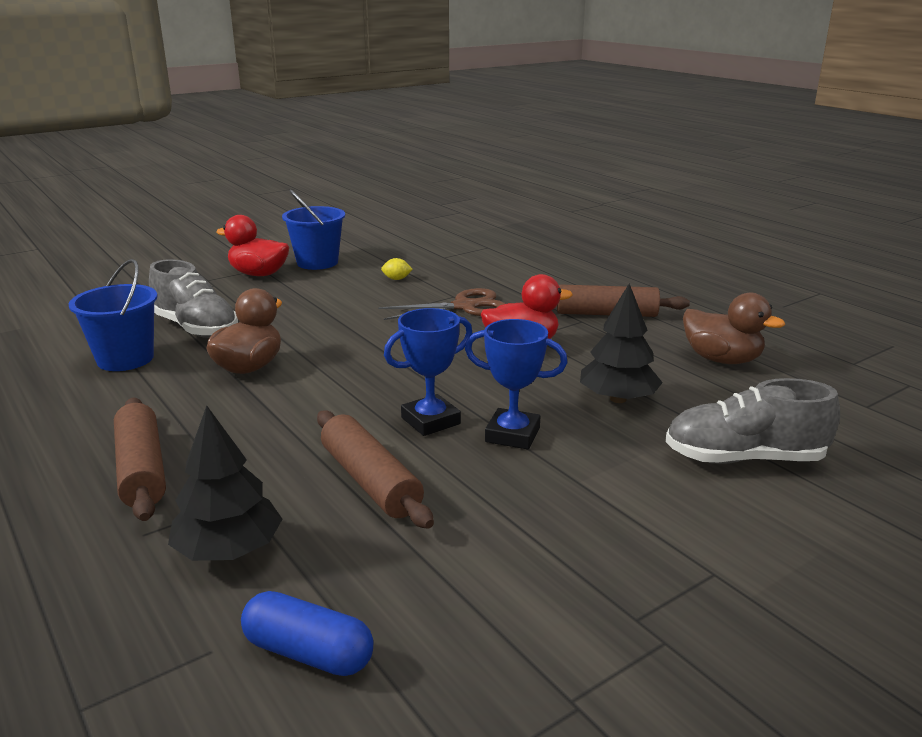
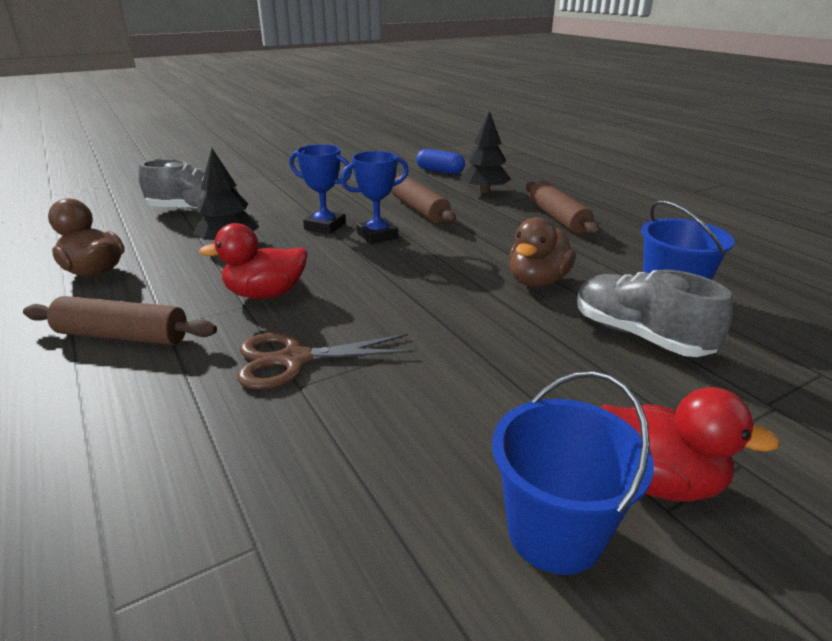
camera: 175 degrees left, 5 degrees up
(396, 279) = (381, 443): yellow lemon -> none

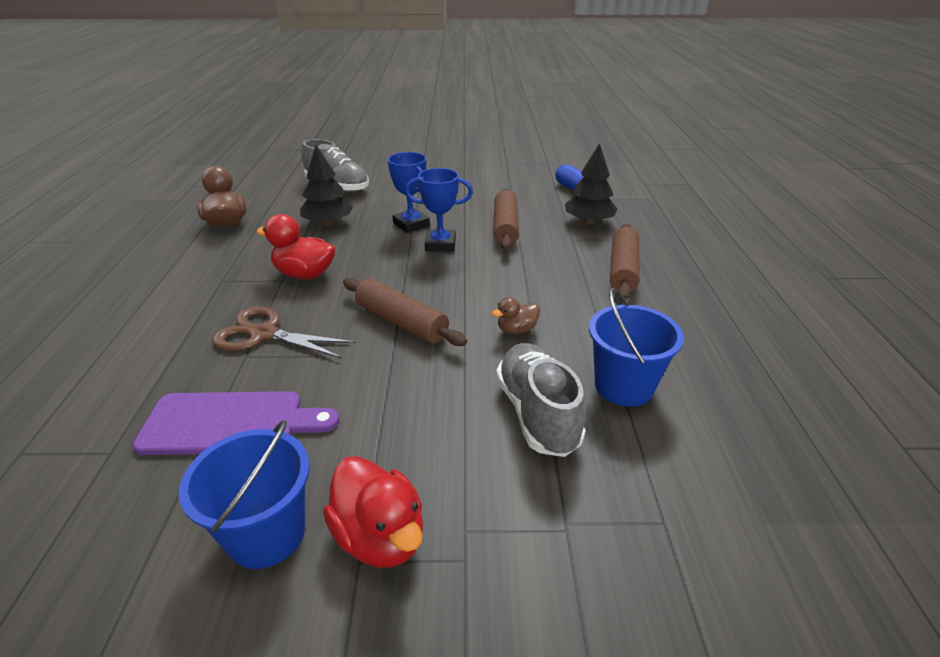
camera: 30 degrees right, 5 degrees up
(123, 336) = (193, 279): brown rolling pin -> brown rolling pin (401, 322)
(372, 453) = (230, 423): none -> purple cutting board
(537, 281) = (516, 330): brown duck -> brown duck, size x0.57

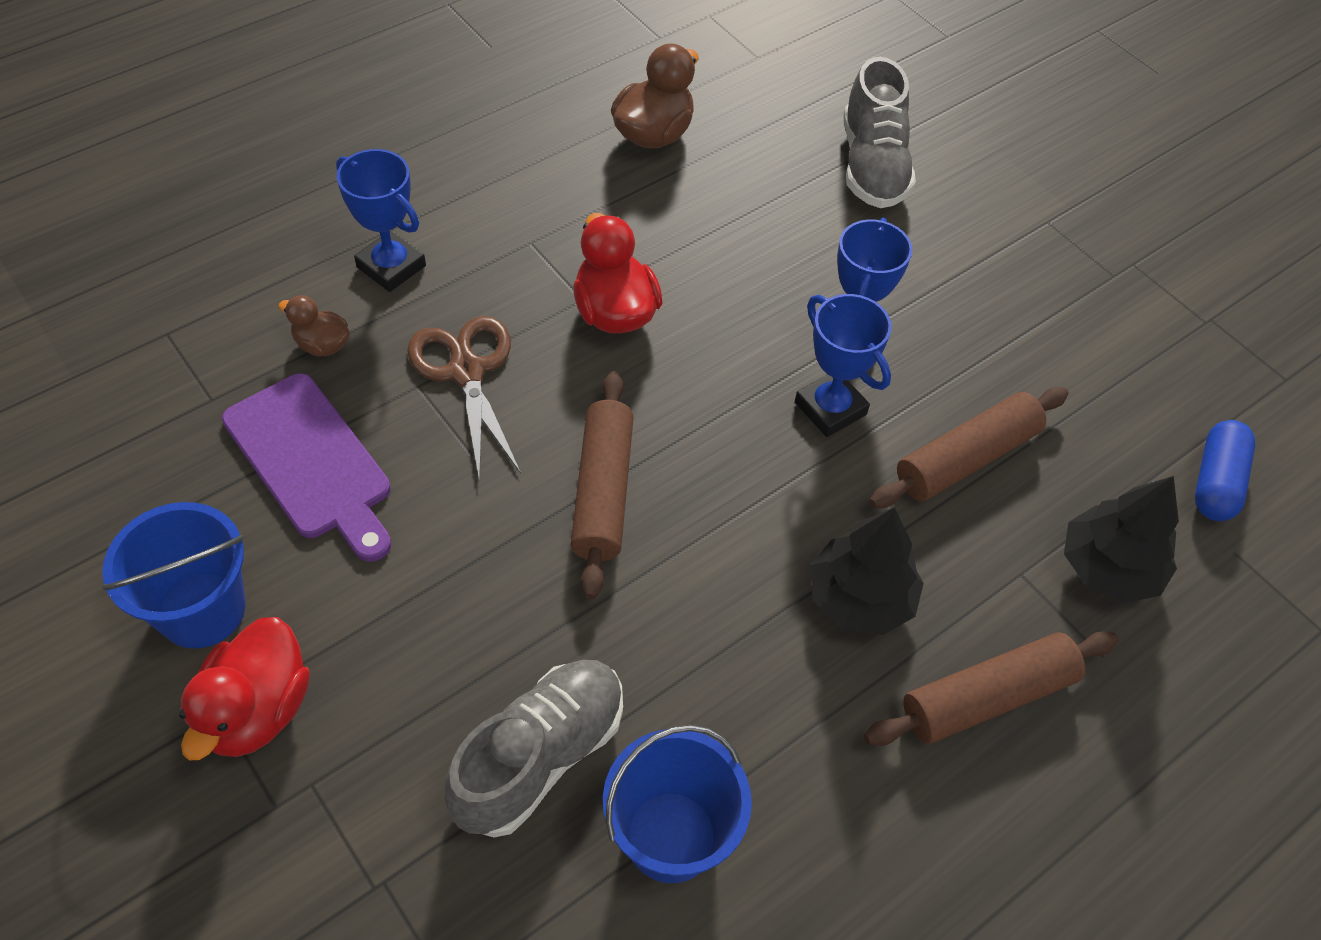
camera: 50 degrees right, 20 degrees up
(152, 331) = (391, 266): none -> blue trophy
(328, 223) = (760, 237): black tree -> black tree (860, 597)
(516, 330) = (695, 636): brown duck -> brown duck (322, 345)

